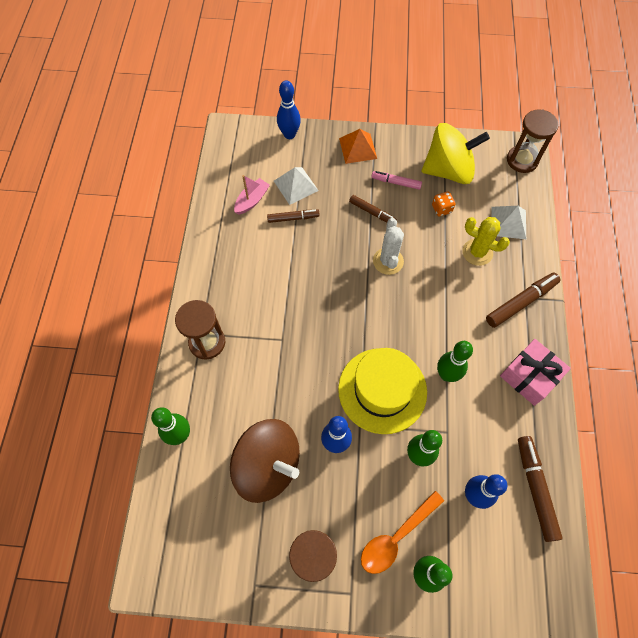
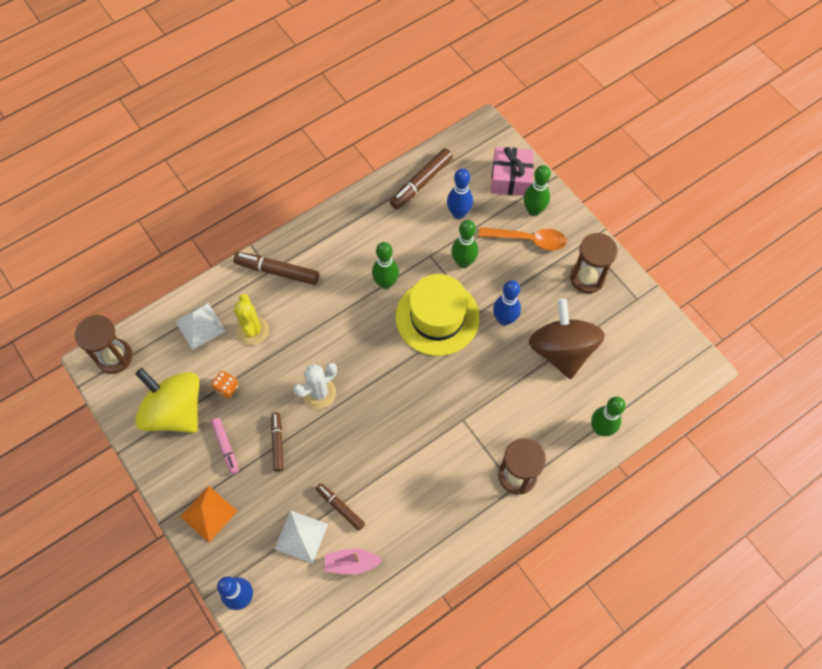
camera: 130 degrees left, 0 degrees up
(529, 376) = (339, 230): pink gift -> pink gift (511, 178)

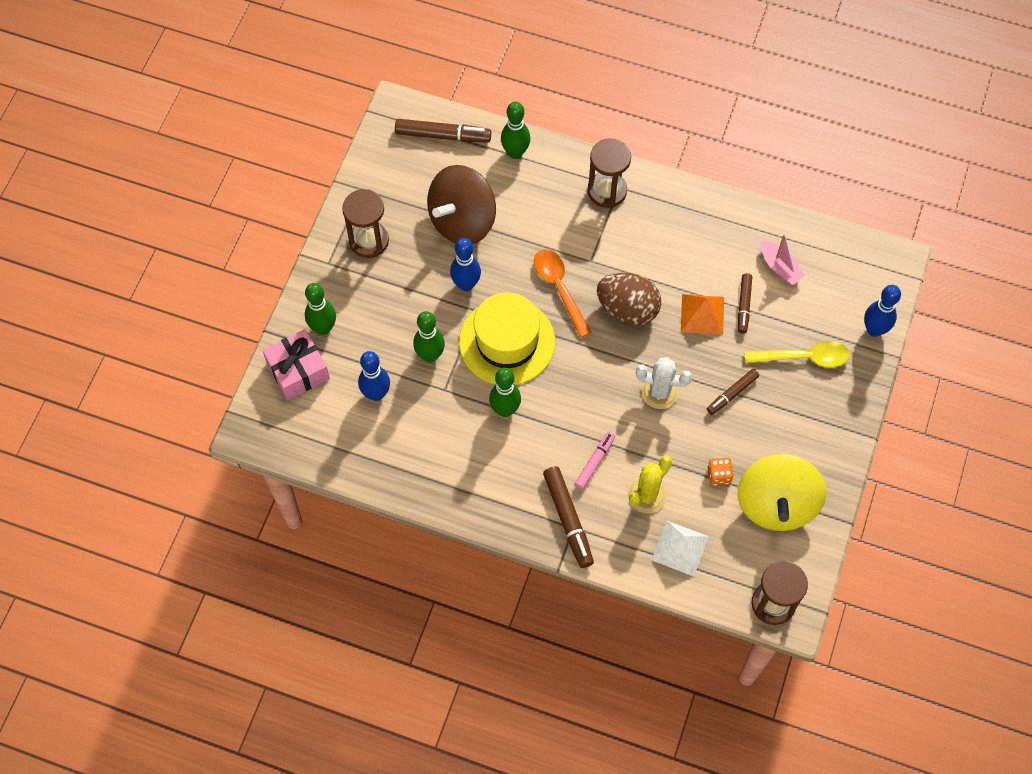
camera: 125 degrees left, 0 degrees up
(208, 513) = (835, 404): orange pyramid -> orange pyramid (702, 314)
(226, 446) = (770, 434): pink marker -> pink marker (594, 462)
(263, 520) = (803, 357): none -> yellow spoon
(301, 536) = (791, 319): white pyramid -> none
(402, 417) = (627, 309): none -> brown egg
(421, 182) = (363, 452): brown marker -> brown marker (442, 135)
(528, 240) = (362, 313): orange spoon -> orange spoon (559, 288)

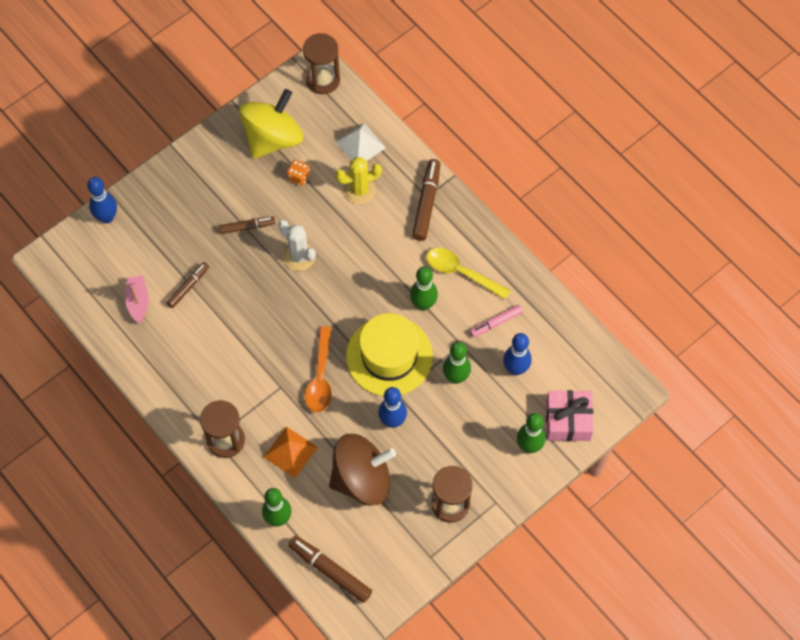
camera: 150 degrees left, 0 degrees up
(594, 462) = (381, 232): pink marker -> pink marker (496, 323)
(627, 309) = (279, 331): brown egg -> none
(702, 314) = (224, 297): orange pyramid -> orange pyramid (290, 452)
(803, 357) = (175, 225): yellow spoon -> yellow spoon (461, 273)

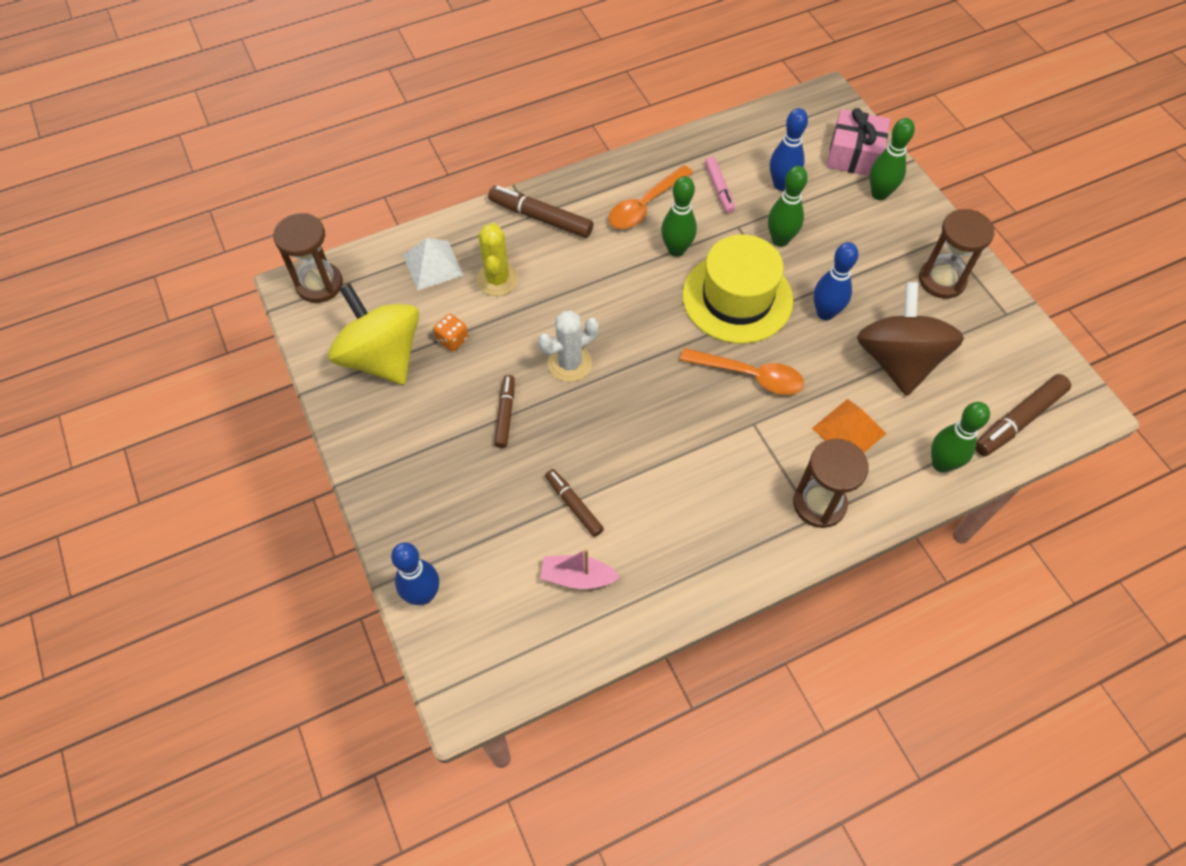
camera: 75 degrees left, 5 degrees down
(461, 273) = (645, 205): yellow spoon -> orange spoon

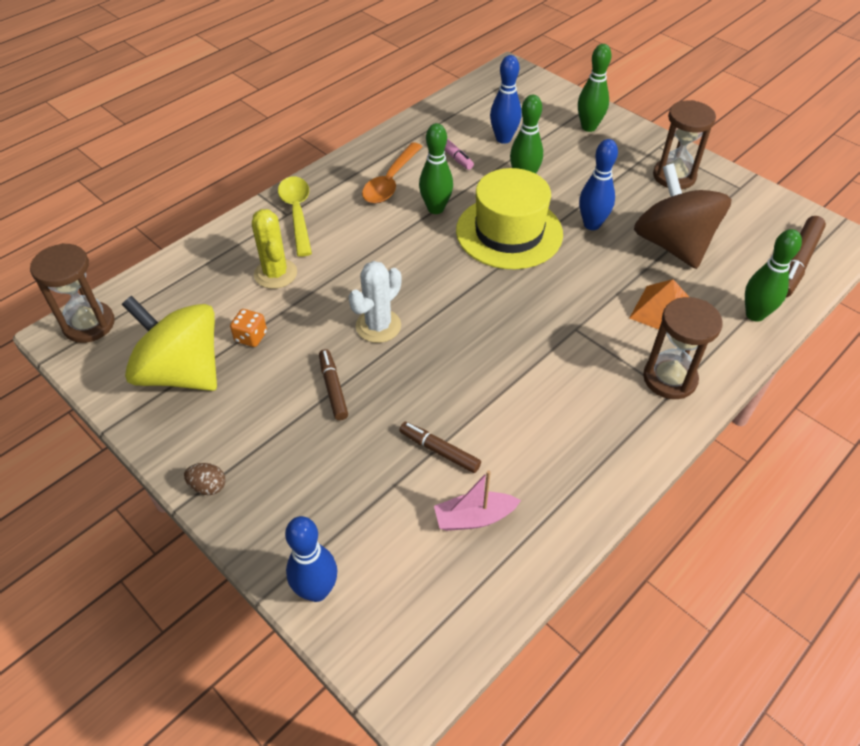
camera: 20 degrees left, 10 degrees down
(368, 473) = (208, 486): none -> brown egg
(433, 265) = (204, 277): white pyramid -> none
(541, 218) = (297, 213): brown marker -> yellow spoon
(749, 375) = (551, 290): orange spoon -> none
(854, 155) = (553, 104): pink gift -> none

